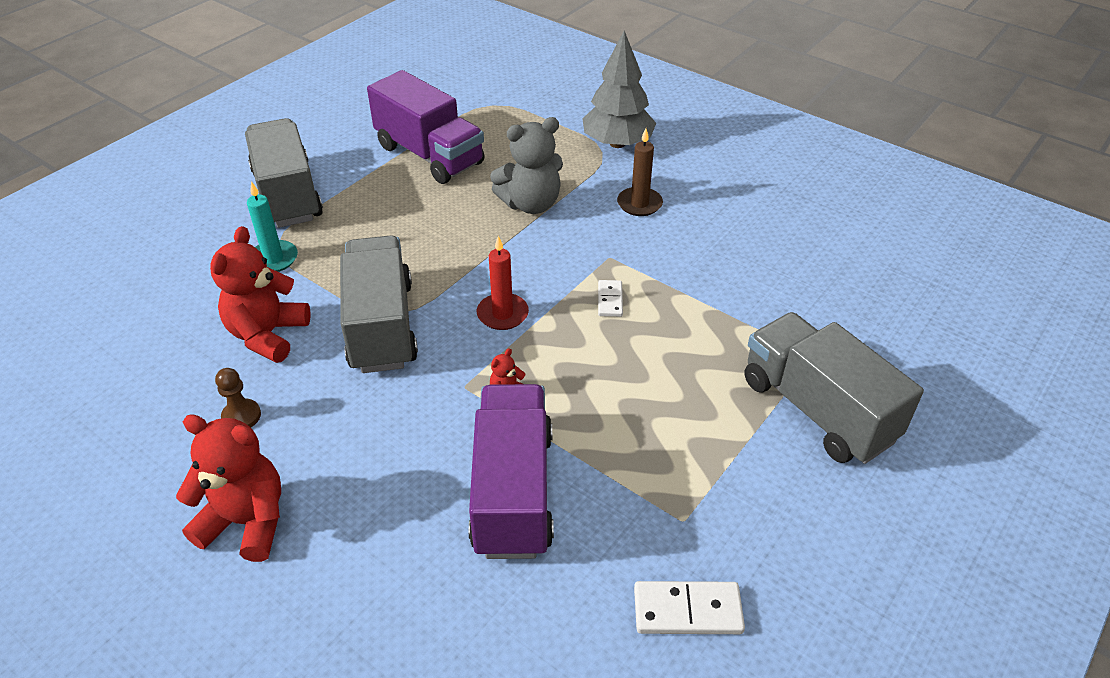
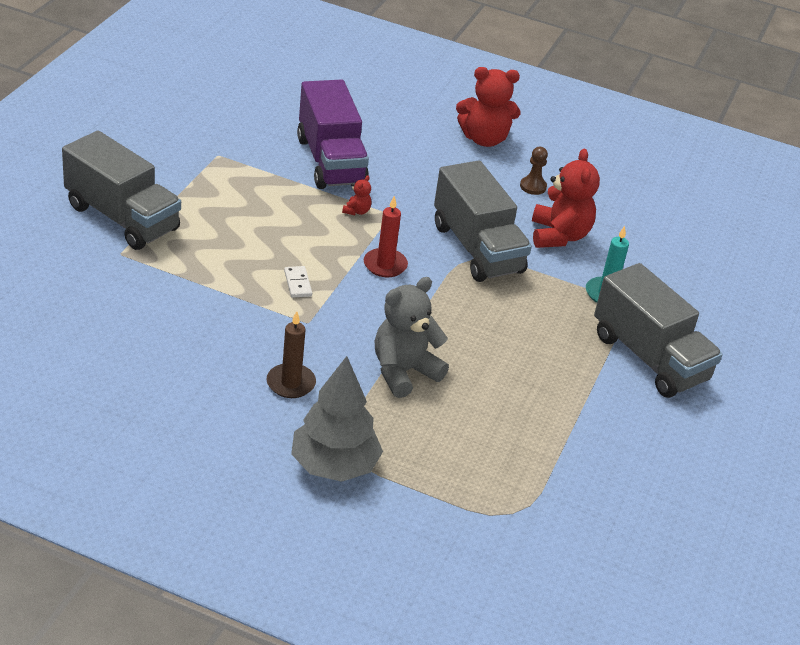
camera: 160 degrees right, 5 degrees down
(429, 155) = (542, 423): purple truck -> none
(687, 610) = (212, 120): white domino -> none

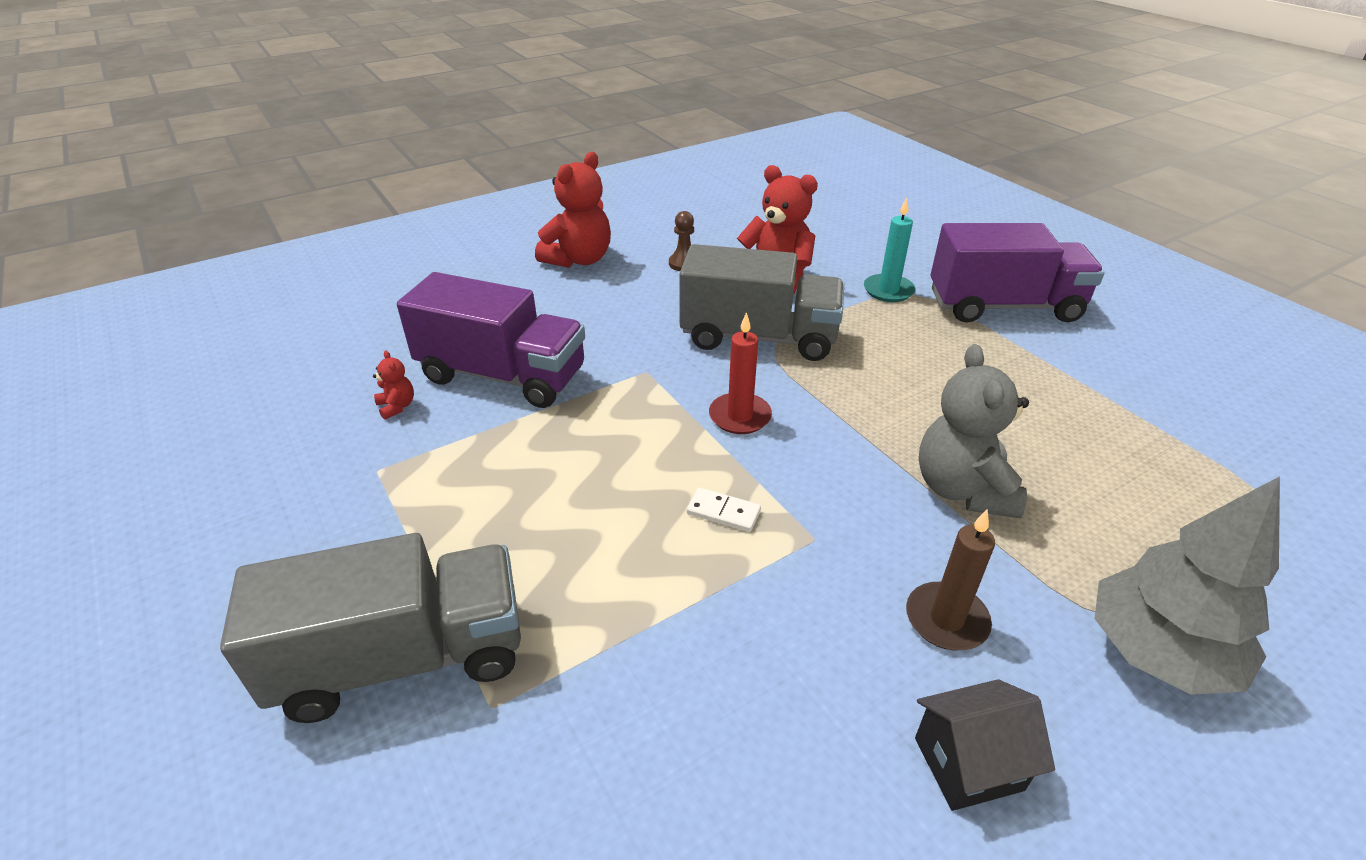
camera: 50 degrees left, 0 degrees up
(207, 405) = (968, 763): none -> black house
(357, 211) = (618, 395): red teddy bear -> red teddy bear (397, 406)
(649, 357) = (1003, 306): grey truck -> purple truck

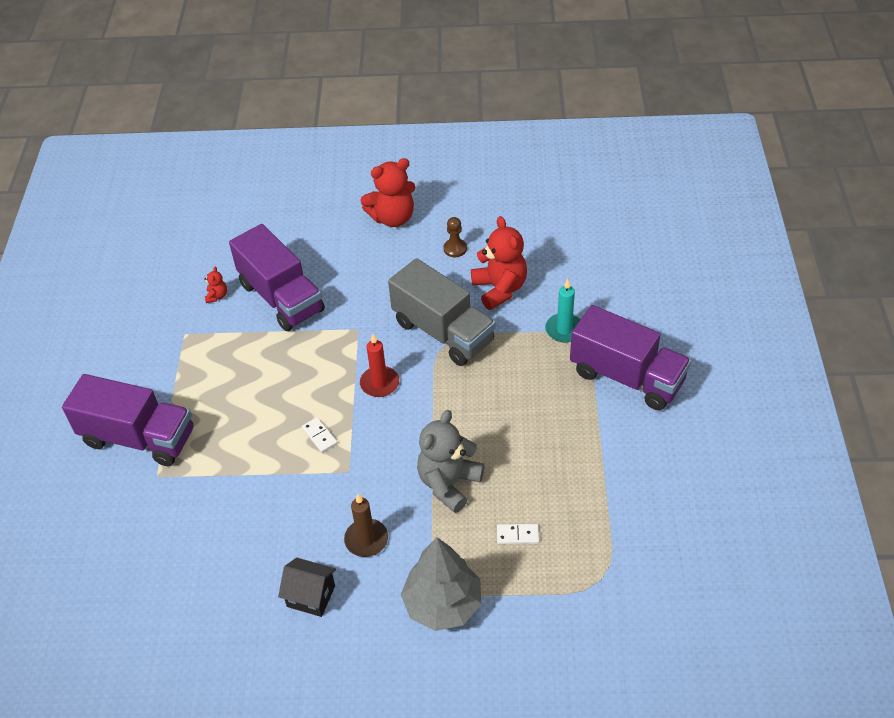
camera: 35 degrees right, 10 degrees up
(403, 657) = (138, 438): grey truck -> purple truck
(1118, 508) = (518, 535): none -> white domino

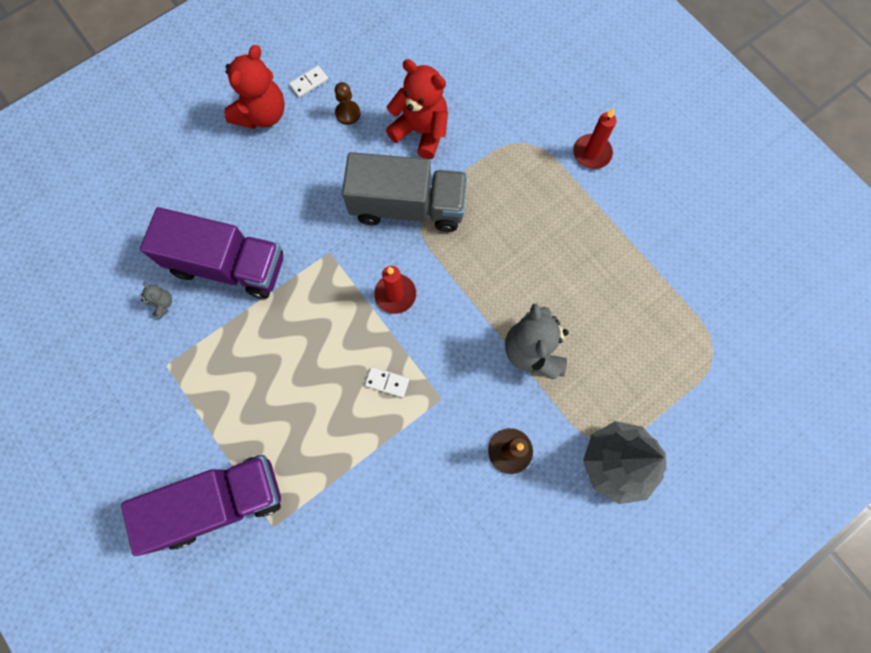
camera: 40 degrees left, 25 degrees up
(217, 296) = (162, 304): red teddy bear -> grey teddy bear
(311, 596) = (508, 536): black house -> none
(518, 535) = (623, 358): white domino -> white domino (309, 82)
(564, 330) = (507, 139): turquoise candle -> none
(626, 377) = (592, 153): purple truck -> red candle

